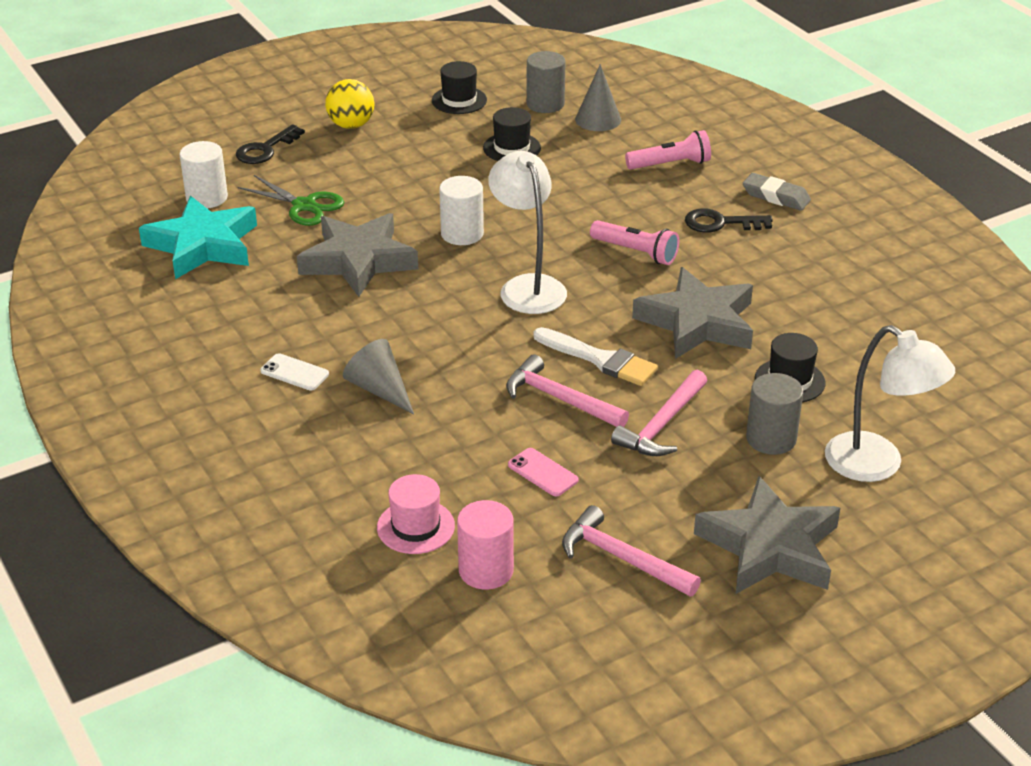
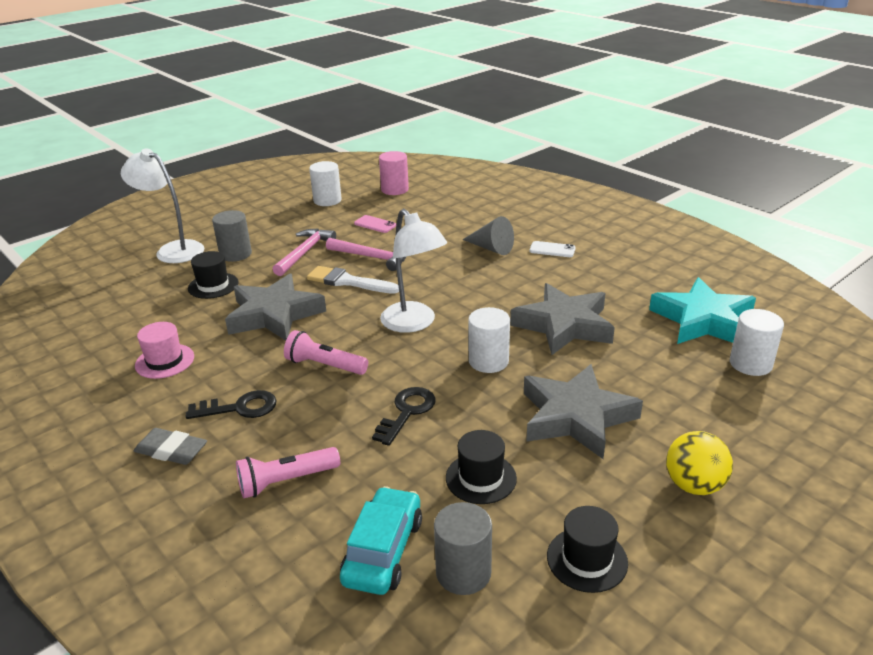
camera: 170 degrees right, 5 degrees down
(265, 149) = (756, 431): black key -> black key (407, 412)
(304, 206) = (653, 369): green scissors -> none
(416, 527) = (436, 198): pink hat -> pink hat (164, 361)
(598, 119) = (383, 551): grey cone -> turquoise car
(621, 558) = (327, 200): pink hammer -> white cylinder
(769, 547) = (249, 212): grey star -> grey star (576, 417)

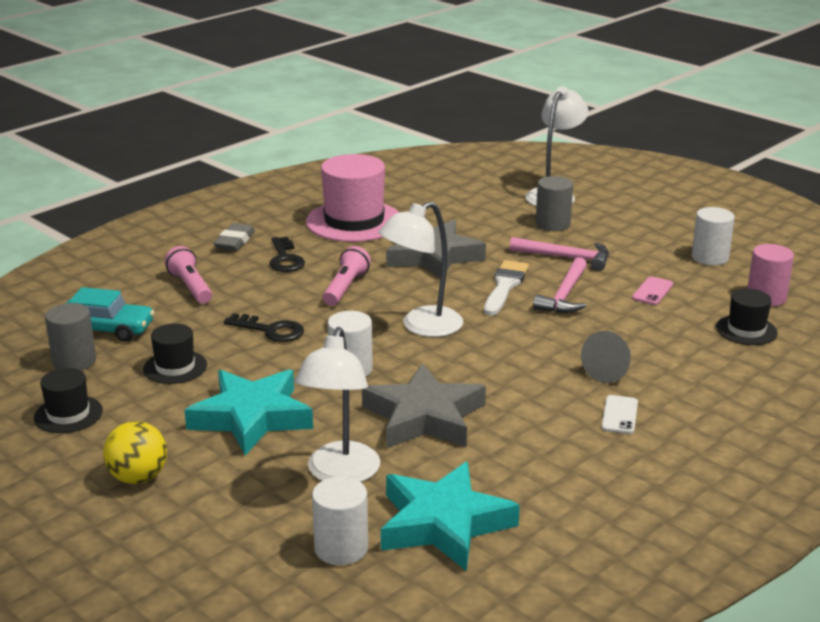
camera: 85 degrees right, 5 degrees down
(164, 361) = (354, 221): pink hat -> pink hat, size x1.91
(213, 285) = (485, 222): black hat -> black hat (746, 330)
(576, 417) = (252, 417): grey star -> turquoise star
(654, 365) = (340, 474): none -> white lamp

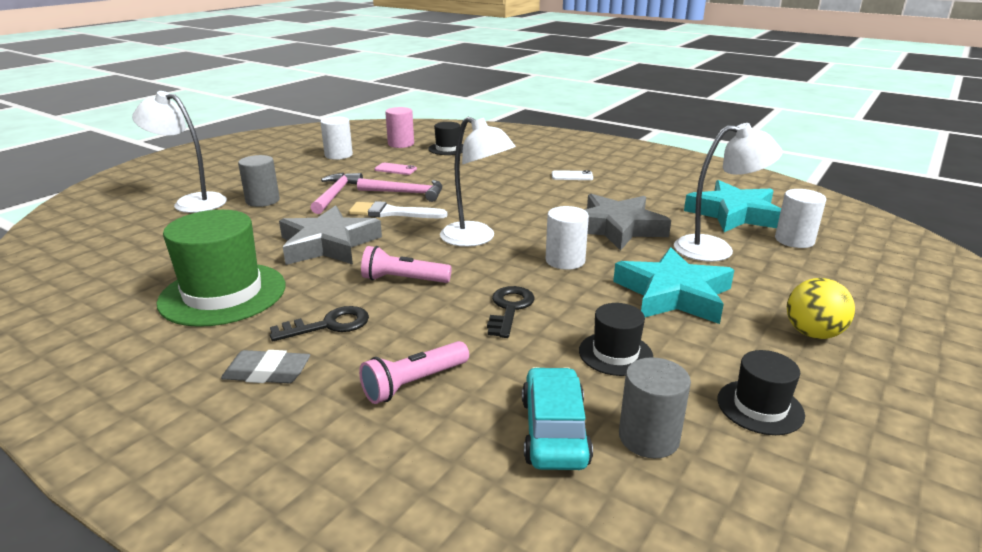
camera: 100 degrees left, 0 degrees up
(354, 221) = (223, 294): pink hat -> green hat
(610, 370) = (516, 179): grey cone -> none

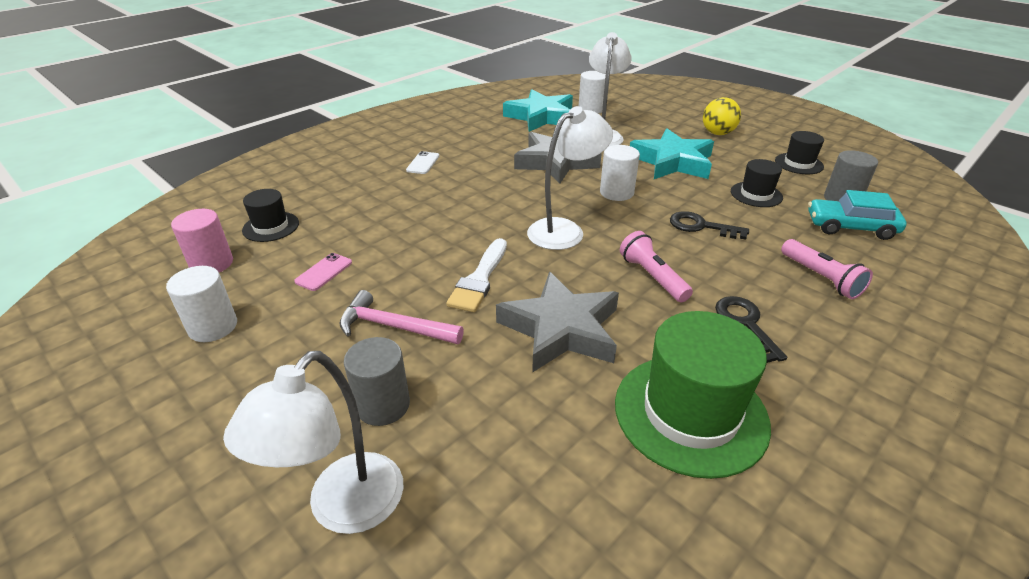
camera: 80 degrees left, 10 degrees up
(267, 373) = (836, 360): grey eraser -> none
(403, 280) = (652, 277): pink flashlight -> pink flashlight turned 135 degrees clockwise
(407, 193) = (420, 266): pink hammer -> none

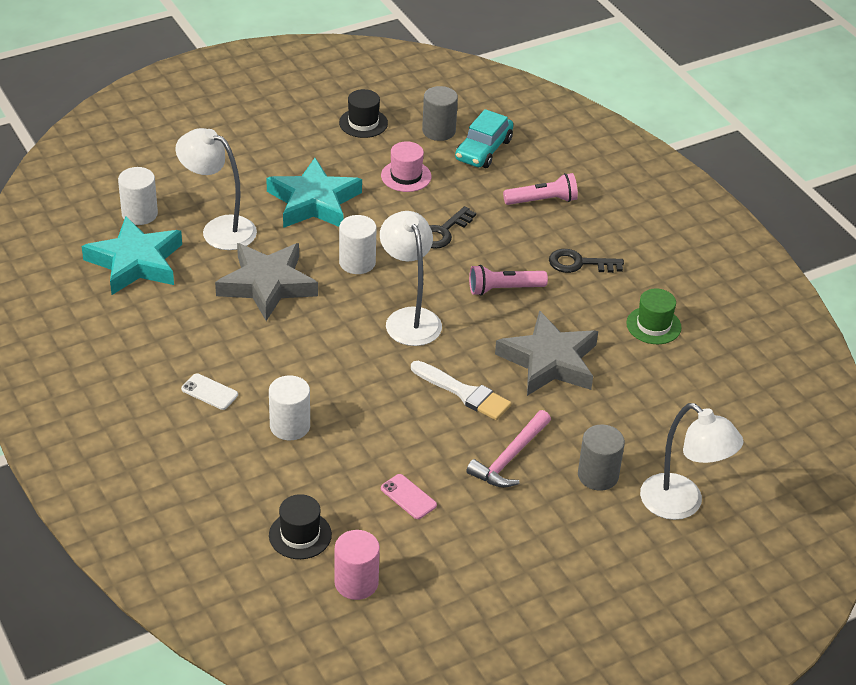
camera: 75 degrees left, 5 degrees up
(213, 327) = (465, 577): white cylinder -> white cylinder (290, 426)
(690, 413) = (653, 325): green hat -> green hat, size x0.52
(717, 133) = (267, 144): yellow ball -> none
(756, 194) = (406, 176): black hat -> pink hat

